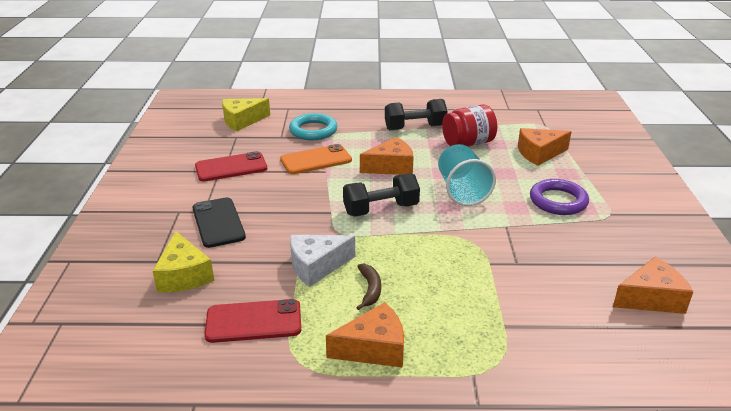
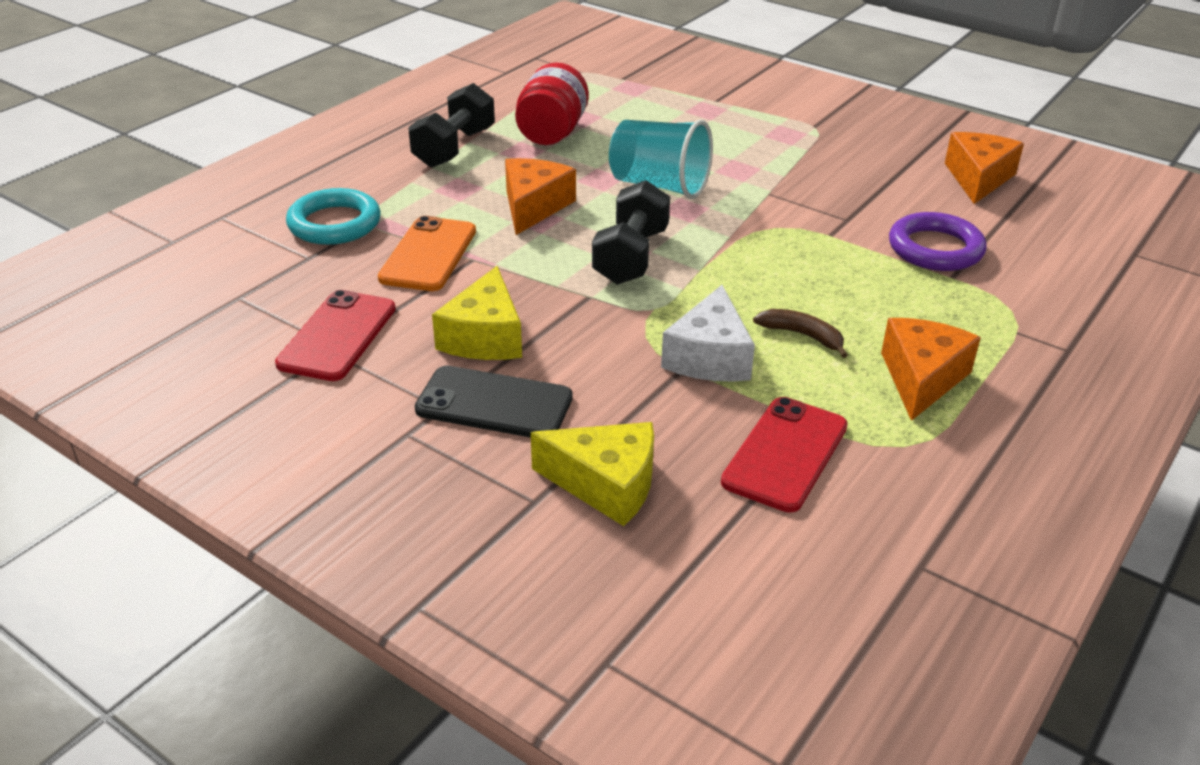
camera: 55 degrees left, 5 degrees up
(242, 121) = (192, 273): yellow cheese -> yellow cheese (485, 337)
(539, 154) = (641, 104): orange cheese -> none
(558, 201) = (755, 141): purple ring -> purple ring (935, 249)

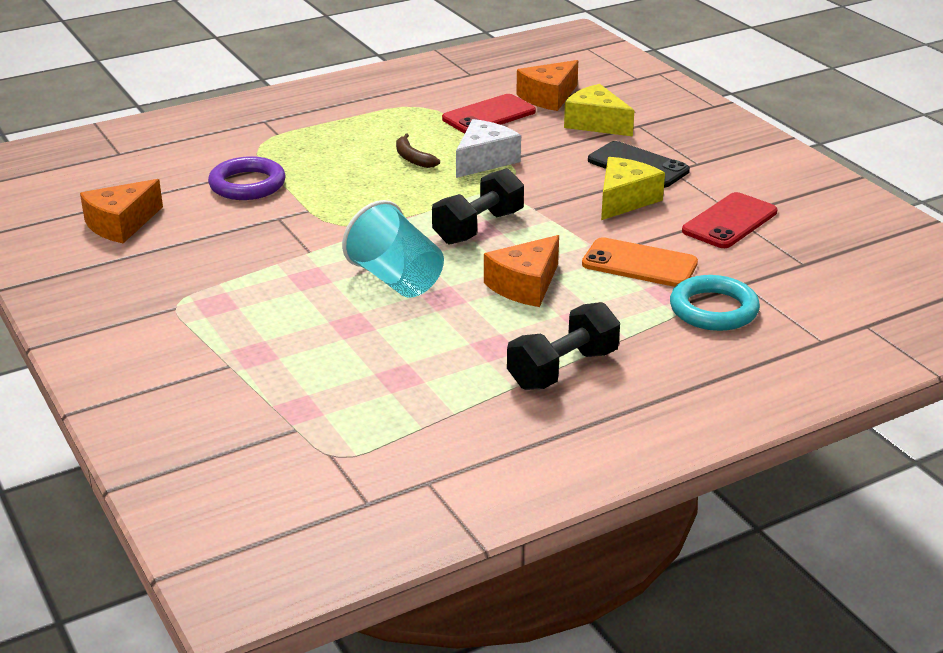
camera: 155 degrees left, 5 degrees down
(428, 255) = (639, 264): orange phone -> orange phone turned 75 degrees clockwise
(552, 133) = (446, 364): red jar -> none
(921, 378) = (371, 126): orange cheese -> orange cheese (548, 97)

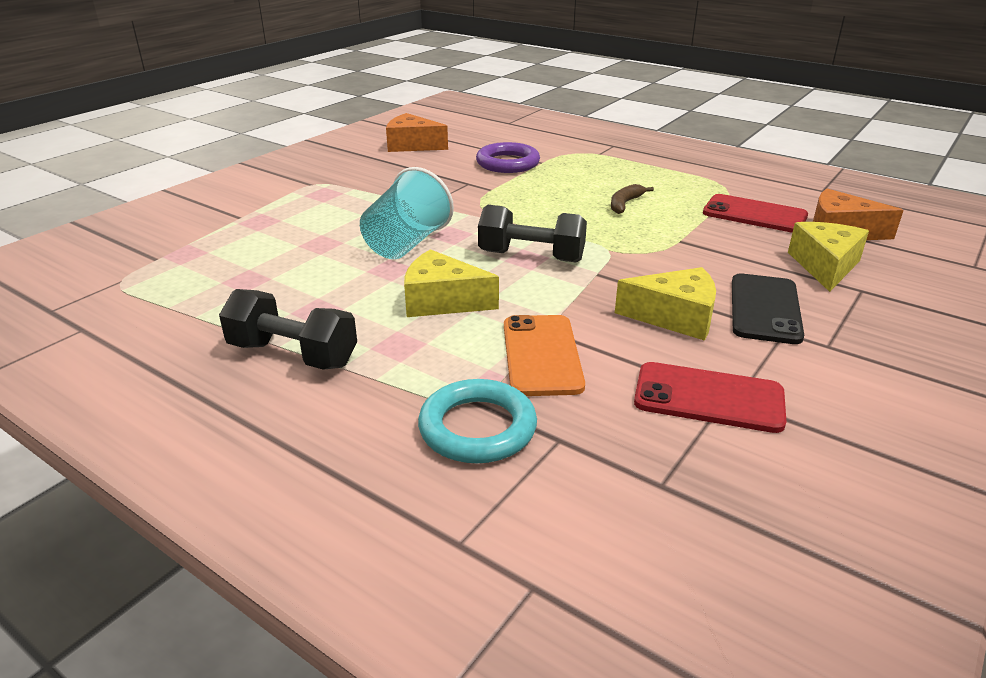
camera: 65 degrees right, 0 degrees up
(484, 160) = (662, 232): white cheese -> none
(525, 285) = (442, 301): orange cheese -> yellow cheese

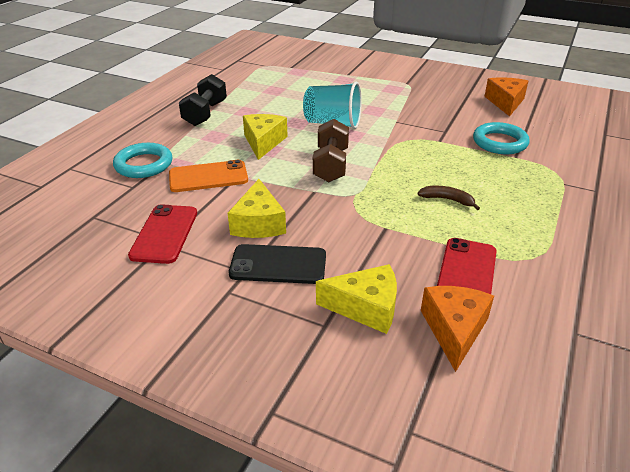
camera: 80 degrees right, 5 degrees up
(508, 163) = (499, 142): purple ring -> turquoise ring
(531, 257) = (331, 165): black dumbbell -> brown dumbbell

